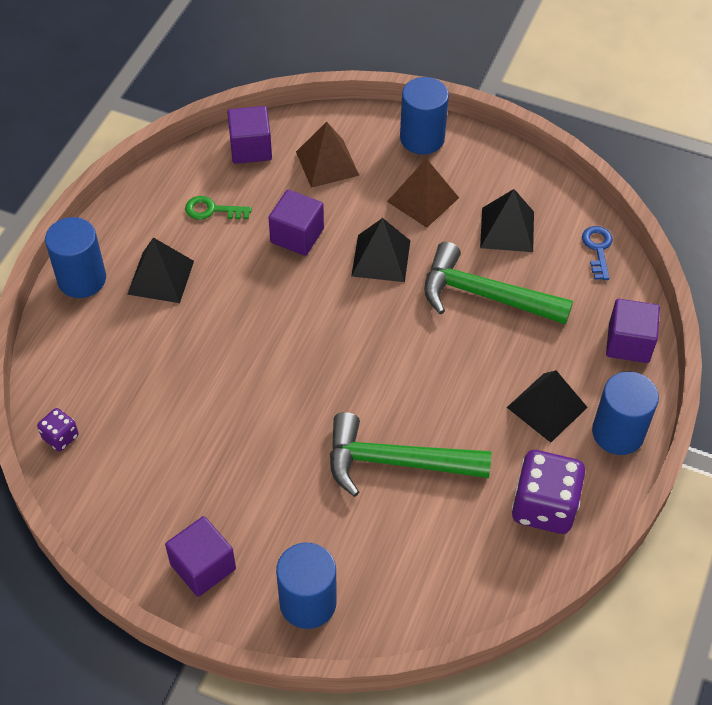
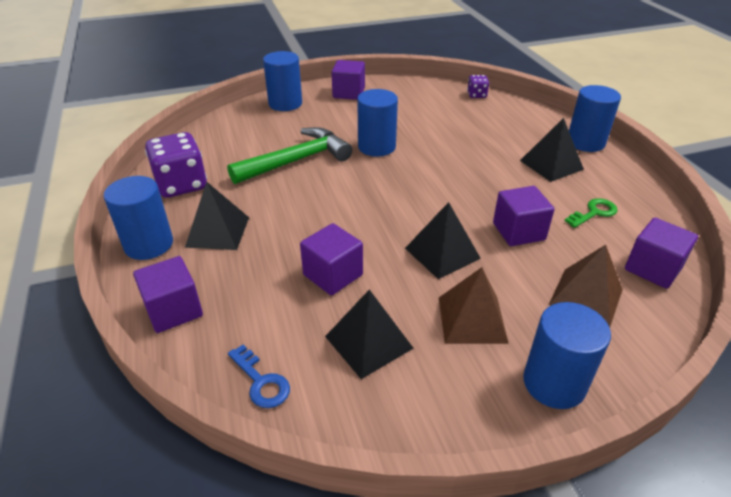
camera: 140 degrees right, 15 degrees down
(290, 424) = (376, 147): none -> blue cylinder
(485, 295) = (333, 275): green hammer -> purple cube

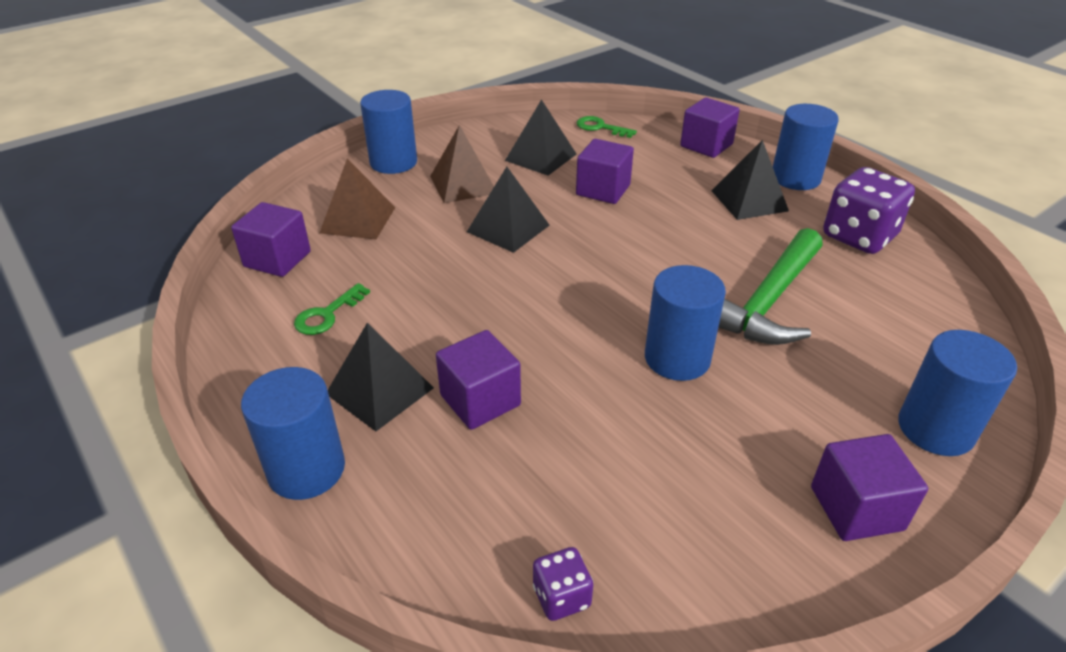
camera: 160 degrees right, 0 degrees up
(261, 382) = (600, 127): blue key -> green key
(518, 231) = (427, 268): purple cube -> purple cube (480, 400)

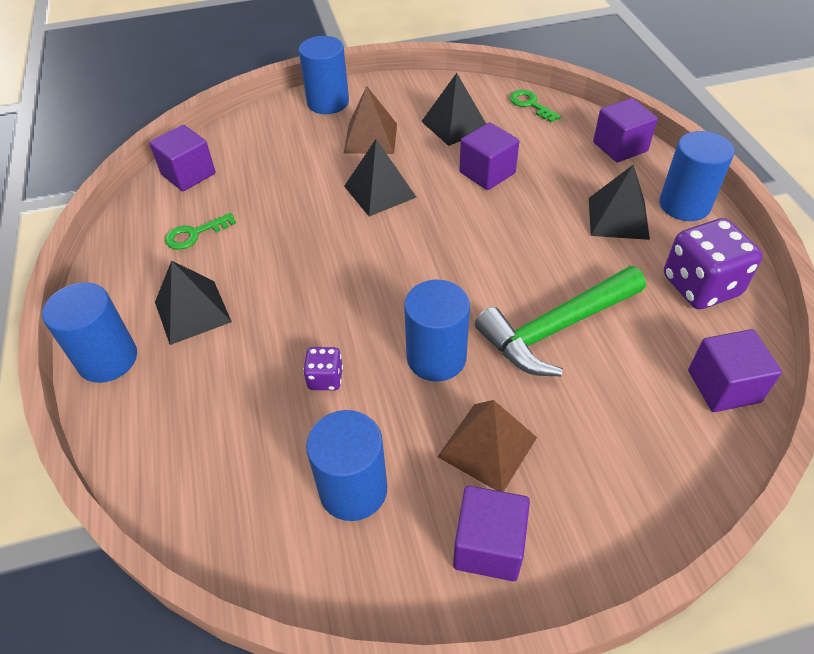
camera: 25 degrees right, 10 degrees up
(358, 220) = (267, 153): brown pyramid -> brown pyramid (487, 447)
(480, 400) = (257, 344): purple cube -> purple cube (723, 386)
(561, 597) = (212, 524): purple dice -> purple dice (325, 378)
(935, 429) = (619, 502): blue cylinder -> blue cylinder (353, 489)

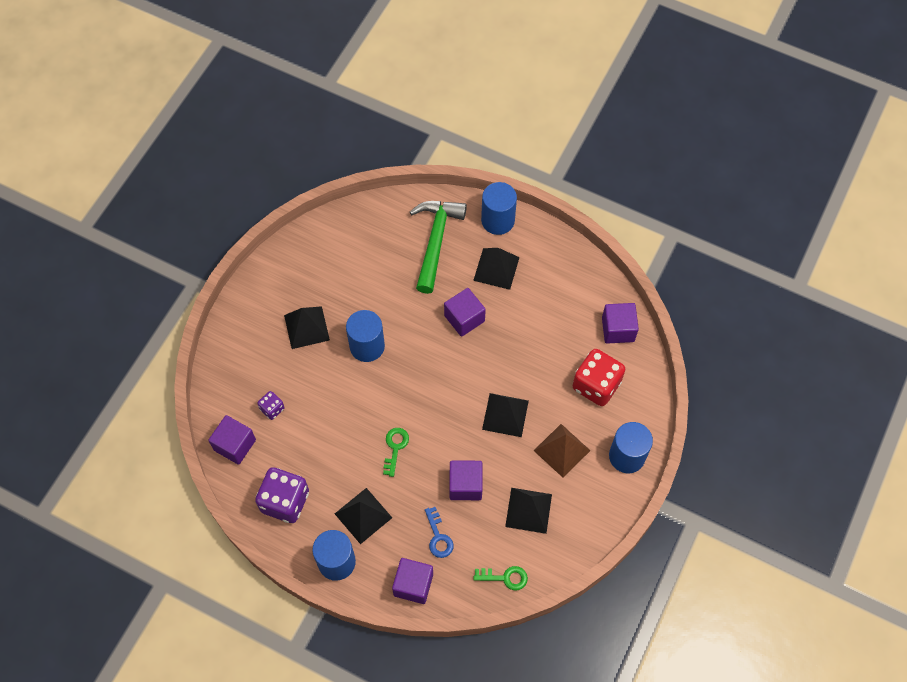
camera: 130 degrees right, 15 degrees up
(195, 234) = (556, 302): green key -> green key (395, 448)
(273, 154) = (596, 385): none -> red dice
(325, 378) = (401, 295): purple dice -> purple dice (272, 409)
(353, 489) = (338, 267): blue cylinder -> none
(487, 447) = (306, 327): brown pyramid -> black pyramid
(488, 546) = (271, 293): purple cube -> purple cube (464, 318)
(556, 328) = (330, 410): green hammer -> green hammer (435, 241)
(558, 159) = (438, 537): none -> blue key

